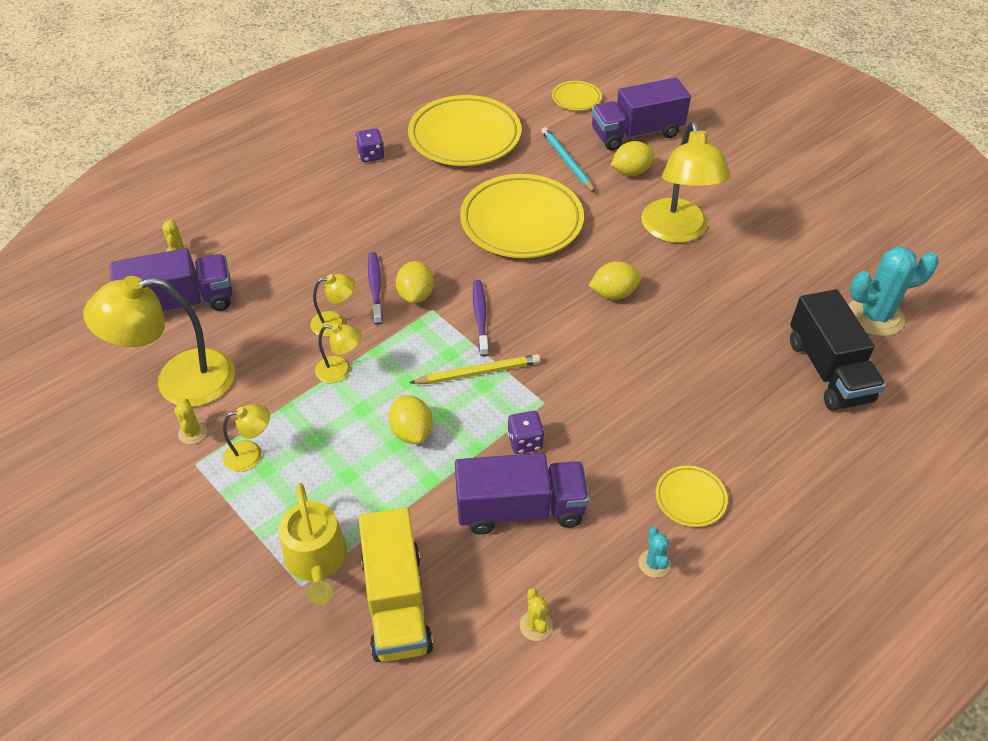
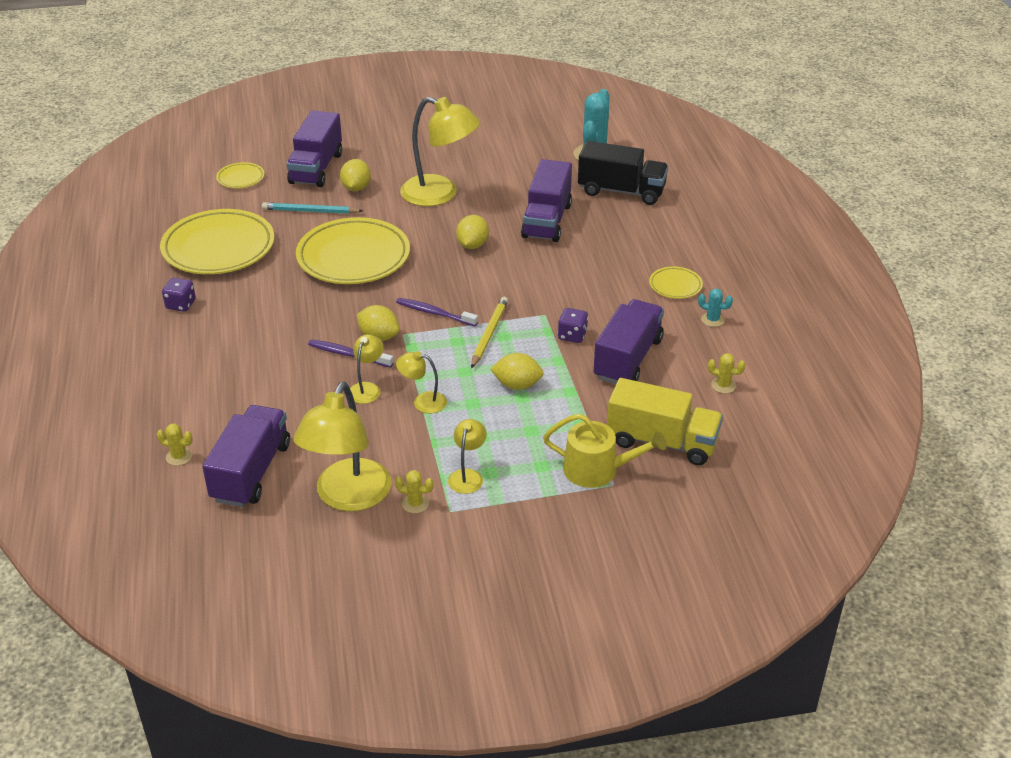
camera: 60 degrees left, 10 degrees down
(340, 371) = (423, 401): yellow lamp -> yellow lamp turned 120 degrees counterclockwise
(710, 332) = (547, 221): none -> purple truck

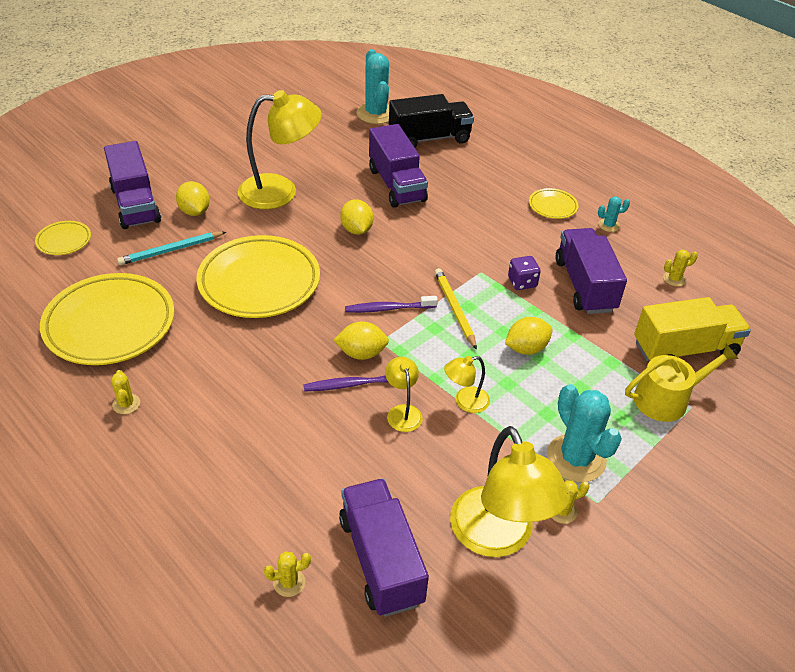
camera: 35 degrees left, 5 degrees up
(181, 305) = (126, 404): purple dice -> yellow cactus
(467, 476) = (576, 458): yellow lamp -> turquoise cactus

